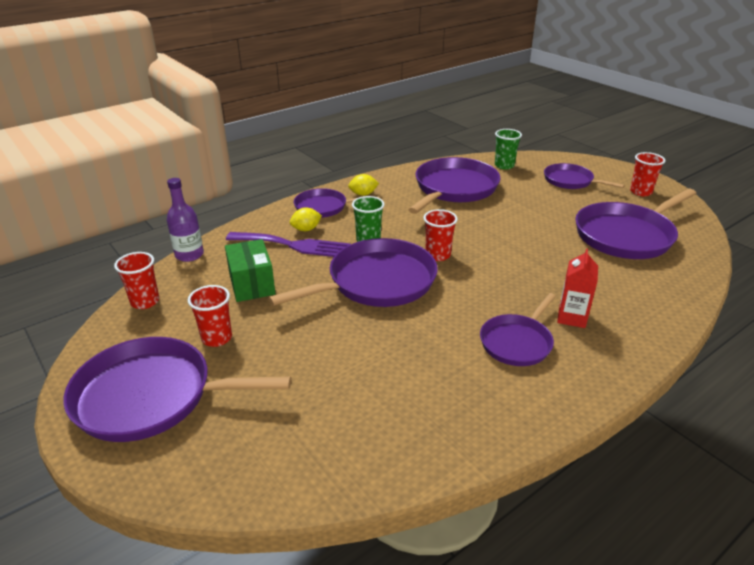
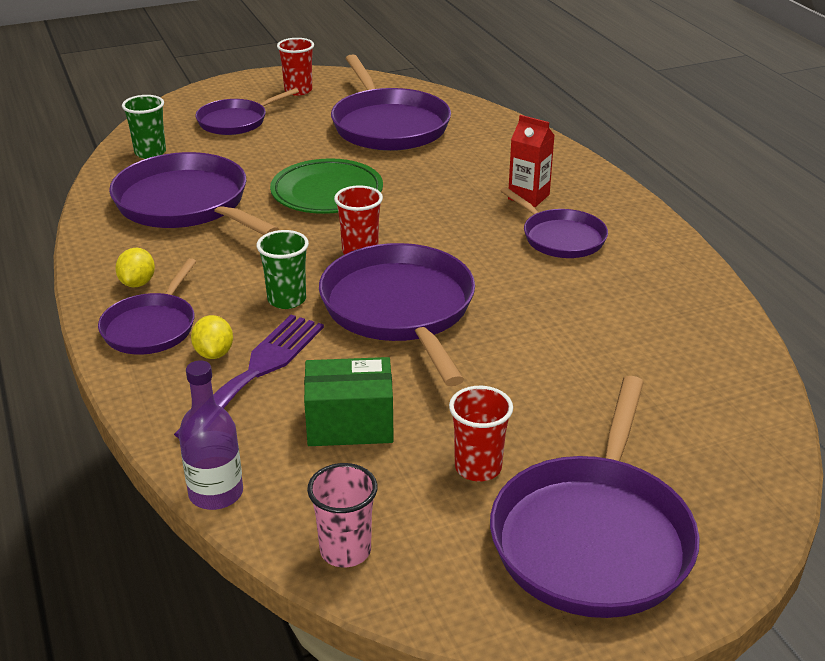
camera: 75 degrees left, 0 degrees up
(145, 302) = (345, 550): red cup -> pink cup
(504, 230) = (327, 193): none -> green plate

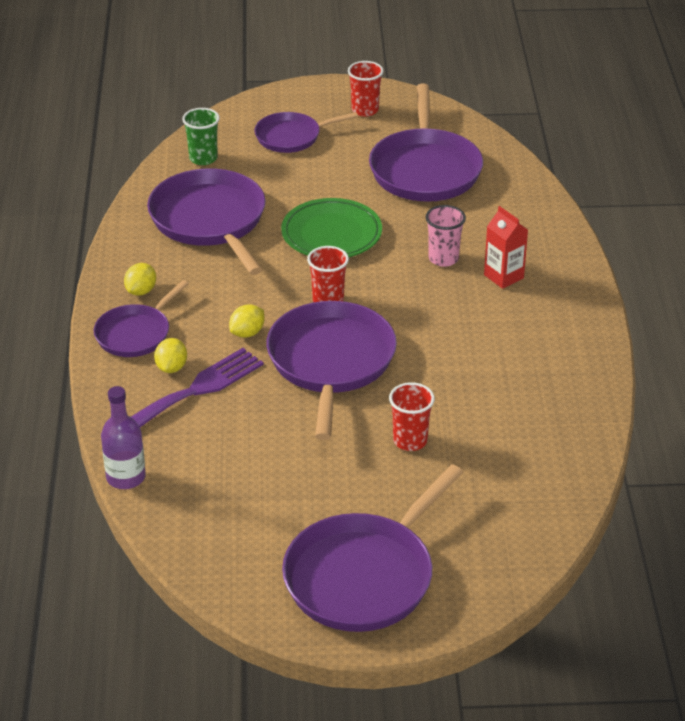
camera: 20 degrees right, 5 degrees up
(287, 300) = (247, 333): green cup -> yellow lemon
(345, 550) = (192, 539): pink cup -> pink cup (443, 258)
(350, 424) = (242, 449): green box -> none
(478, 467) = (314, 506): red cup -> red cup (410, 441)
(560, 238) = (504, 325): purple pan -> none

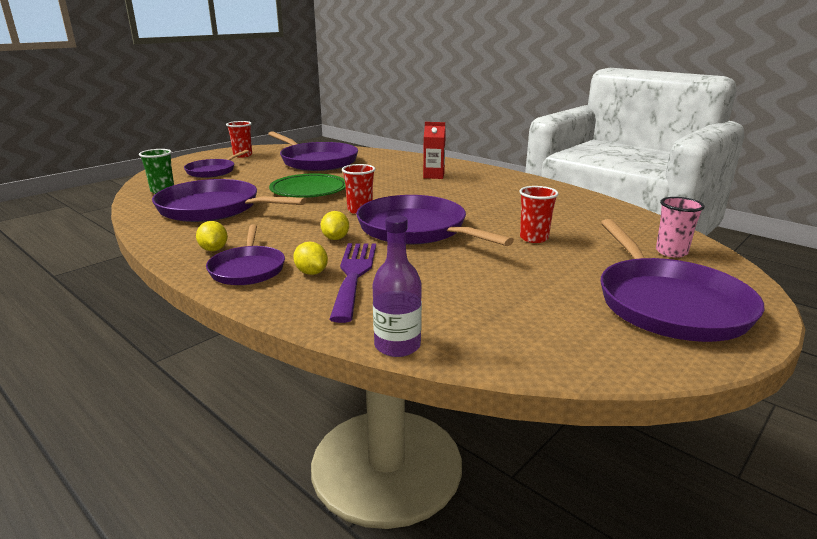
camera: 45 degrees left, 15 degrees down
(443, 258) = (391, 180): pink cup -> pink cup (671, 252)

